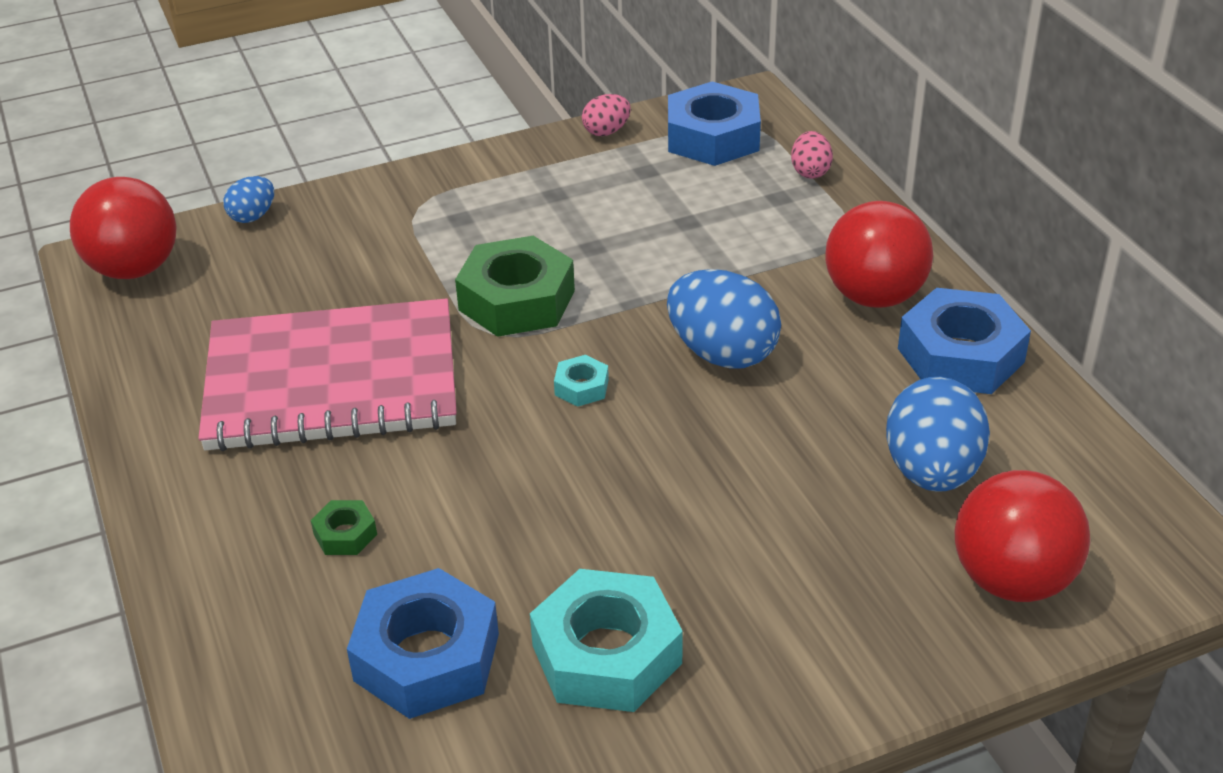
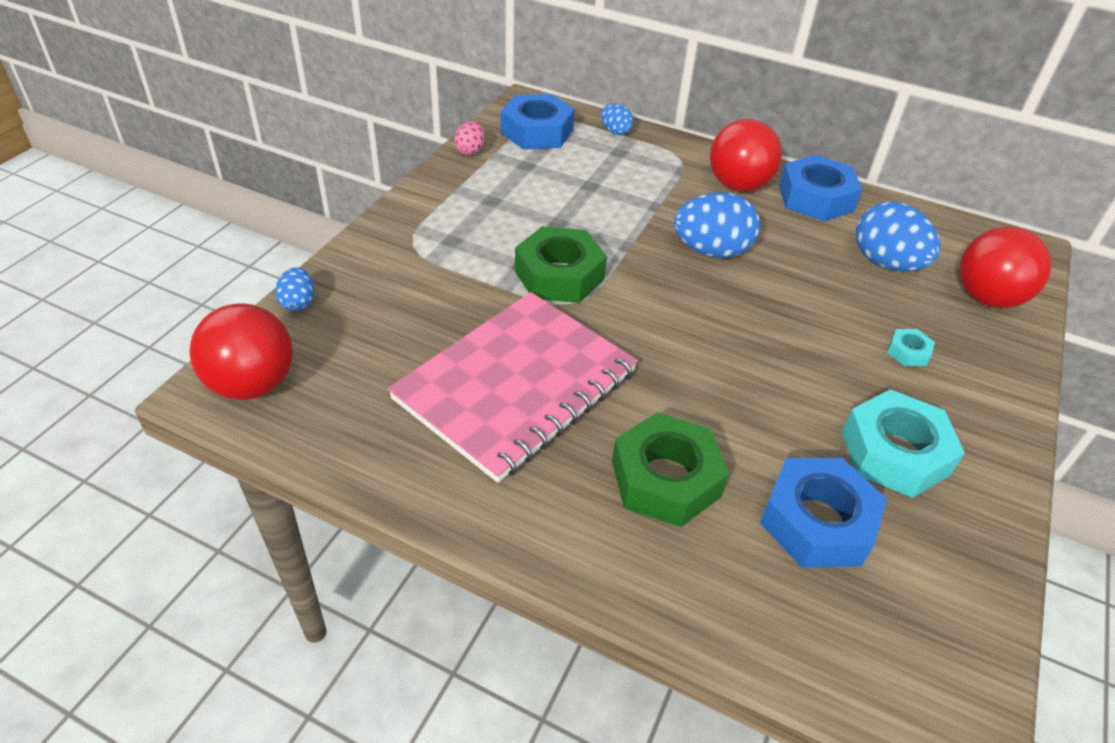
camera: 45 degrees left, 5 degrees up
(345, 534) = (665, 479): green nut -> green nut, size x2.19
(581, 387) = (668, 308): turquoise nut -> turquoise nut (908, 352)
(810, 172) = (615, 131): pink egg -> blue egg

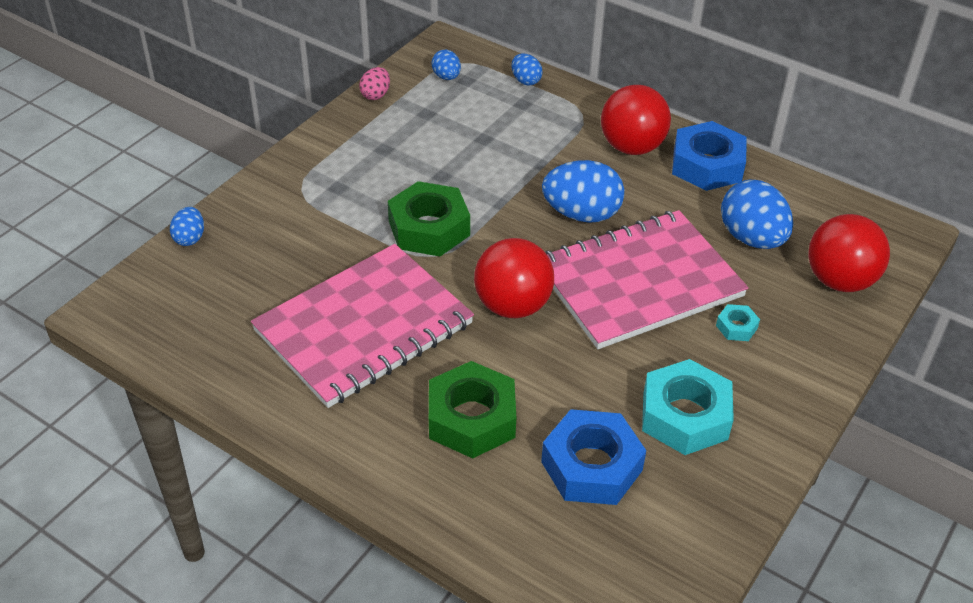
camera: 10 degrees right, 0 degrees up
(252, 384) = (141, 308): red ball -> red ball (512, 306)
(537, 131) = (446, 77): blue nut -> blue egg
(792, 314) = (639, 282): none -> pink notebook

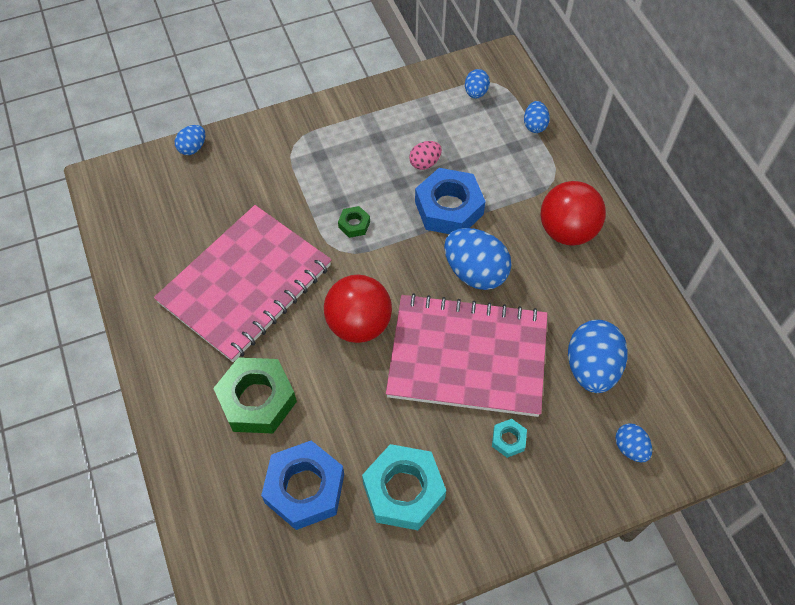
camera: 35 degrees right, 15 degrees up
(364, 328) = (246, 284): pink notebook -> pink notebook turned 45 degrees counterclockwise
(375, 95) = (410, 85): pink egg -> pink egg (425, 163)
(429, 228) = (354, 224): green nut -> green nut, size x0.46
(707, 165) = (615, 280): blue nut -> blue nut (449, 208)
(839, 280) = (630, 448): red ball -> blue egg

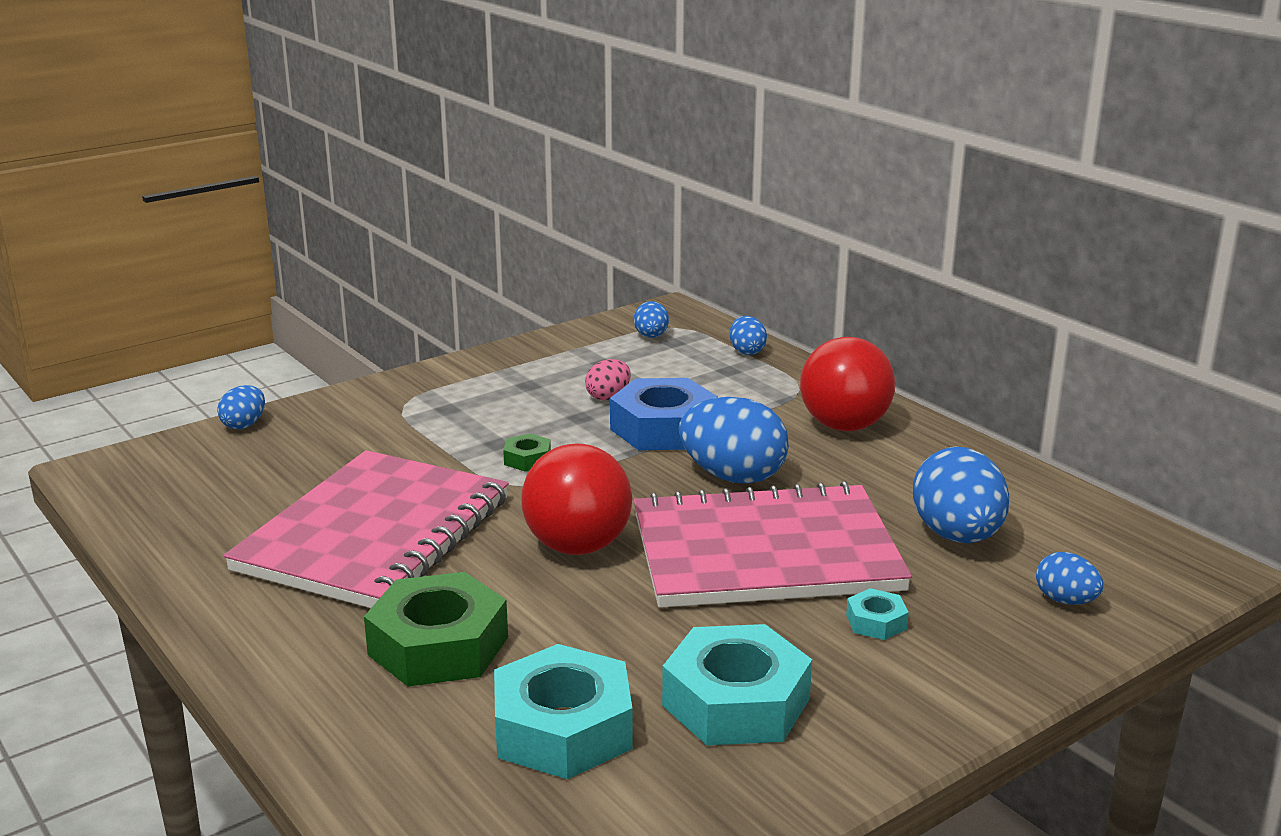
camera: 15 degrees left, 35 degrees down
(304, 488) = (562, 728): blue nut -> turquoise nut

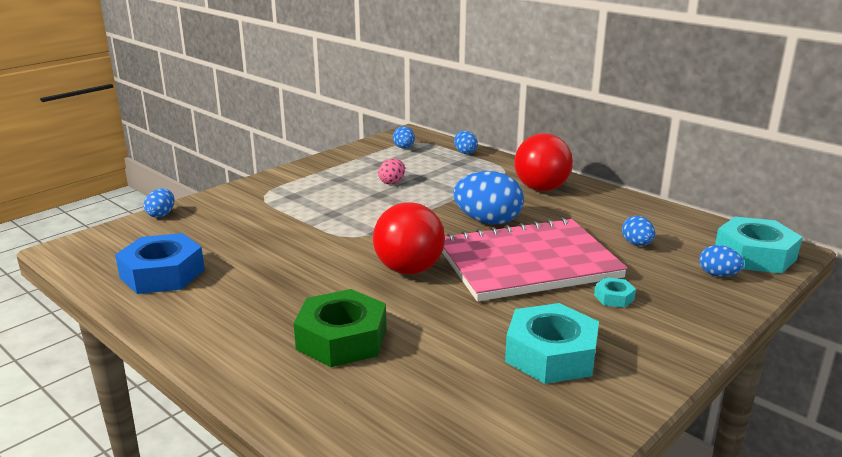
camera: 10 degrees left, 0 degrees up
(375, 534) = (273, 273): pink notebook -> none
(527, 459) = (356, 221): green nut -> none
(562, 728) = (446, 383): turquoise nut -> turquoise nut (754, 255)
(663, 428) = (433, 197): blue nut -> blue nut (162, 274)
(957, 536) = (637, 244): blue egg -> blue egg, size x0.52

